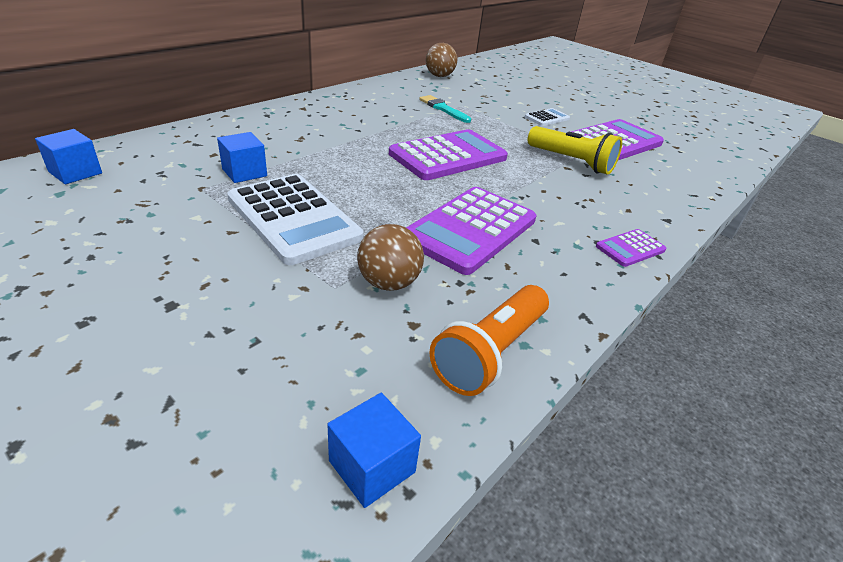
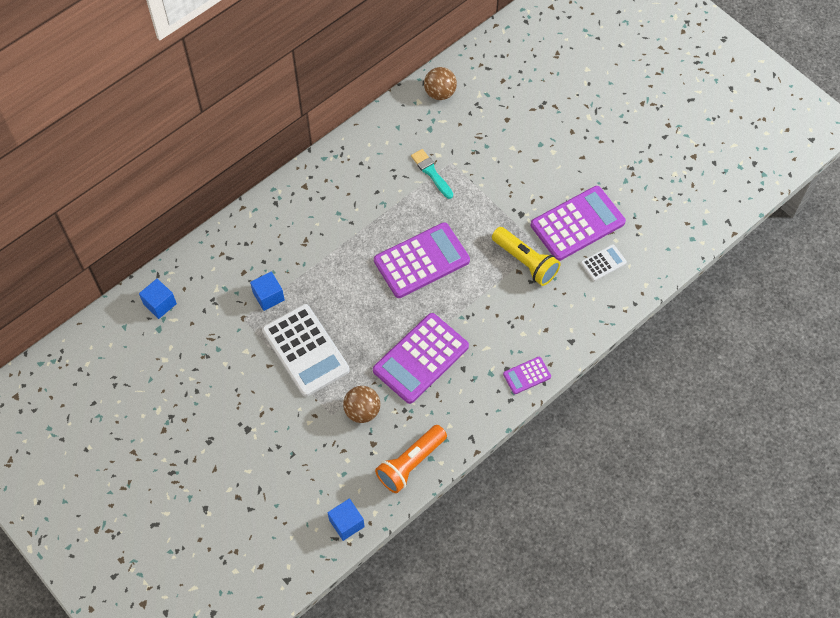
camera: 10 degrees right, 25 degrees up
(547, 118) = (529, 180): white calculator -> white calculator (603, 263)

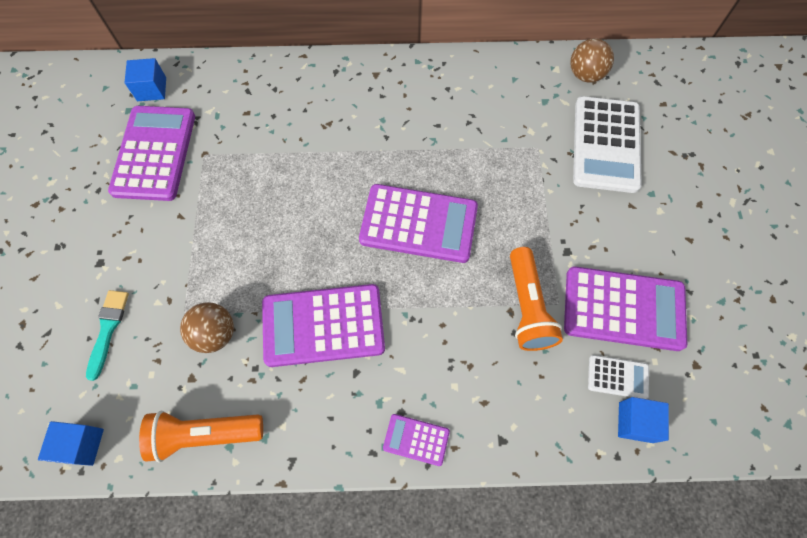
camera: 40 degrees right, 5 degrees up
(209, 342) = (154, 153): none -> purple calculator
(268, 296) = (245, 151): blue cube -> blue cube (635, 422)
(305, 350) = (225, 228): white calculator -> white calculator (606, 145)
(431, 172) = (508, 143): turquoise brush -> turquoise brush (108, 329)
(525, 262) = (527, 307): yellow flashlight -> orange flashlight

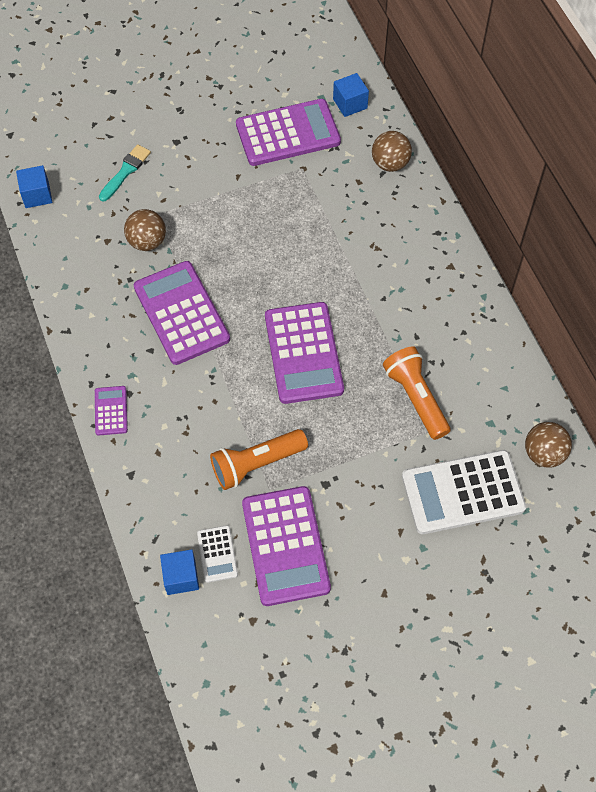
camera: 70 degrees right, 5 degrees down
(108, 329) = (125, 171): turquoise brush -> turquoise brush turned 45 degrees counterclockwise
(204, 435) = (68, 267): orange flashlight -> orange flashlight (415, 398)
(240, 81) = (390, 163): none -> brown ball

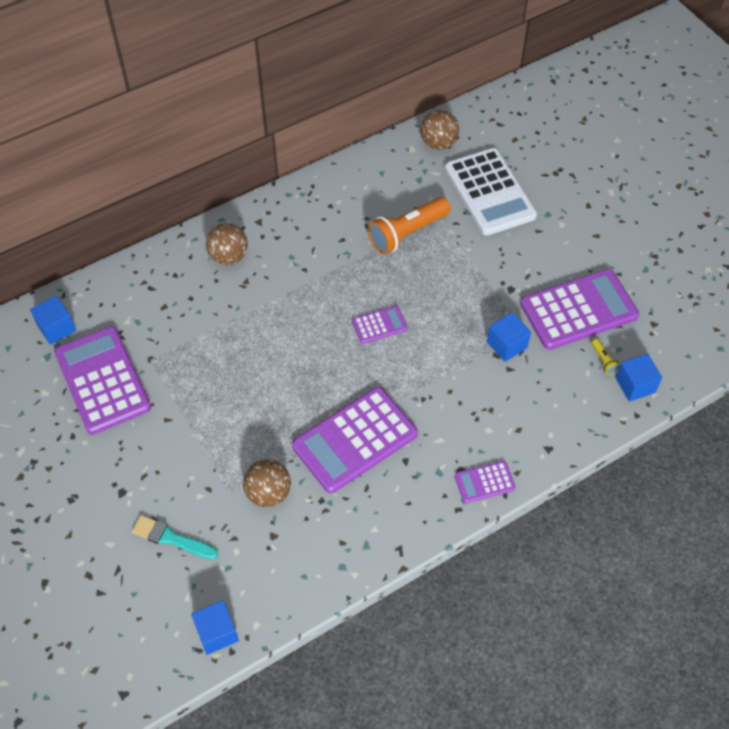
camera: 100 degrees left, 5 degrees down
(217, 554) = (603, 360): white calculator -> yellow flashlight
(256, 464) = (507, 345): orange flashlight -> blue cube
(303, 353) = (379, 325): purple calculator -> purple calculator, size x0.48
(390, 163) = (137, 282): brown ball -> brown ball (229, 256)

